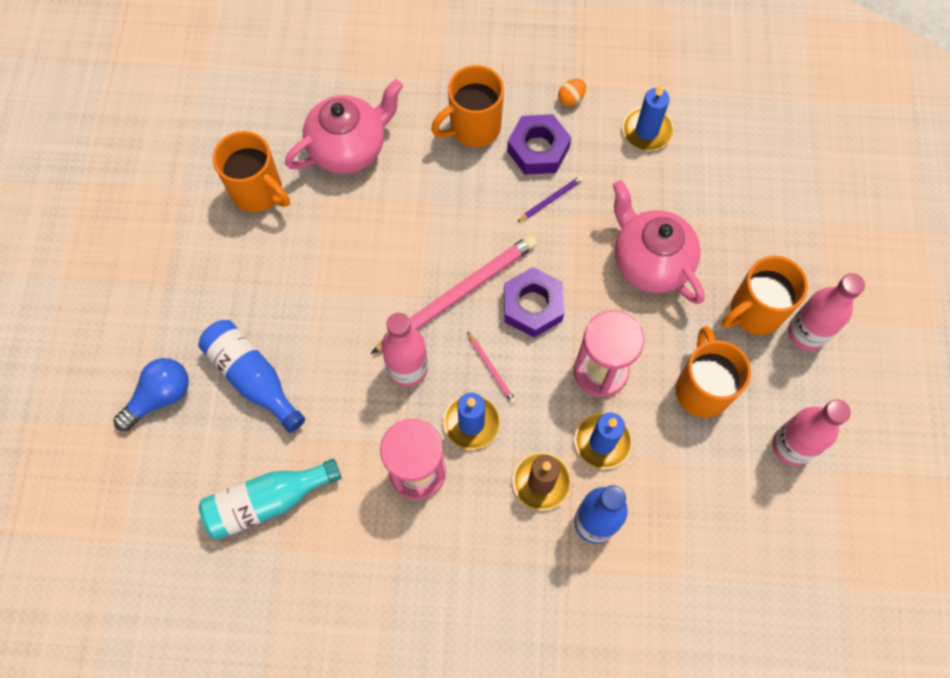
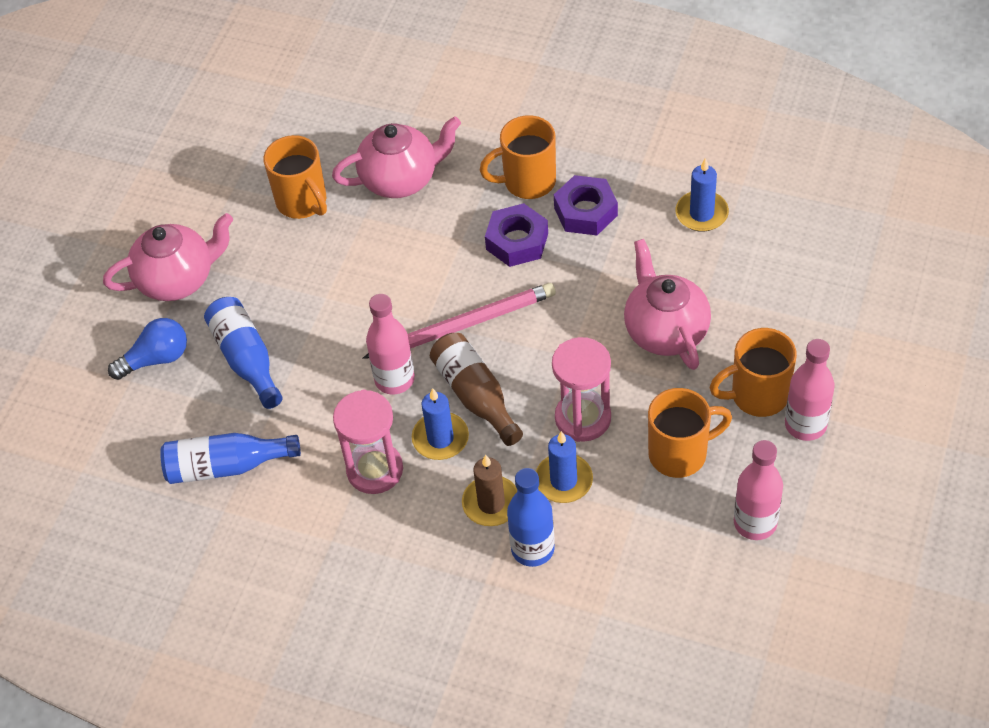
camera: 20 degrees right, 15 degrees down
(156, 303) = (177, 279): none -> pink teapot
(267, 501) = (226, 466): turquoise bottle -> blue bottle
(491, 369) = (475, 395): pink pencil -> brown bottle
(532, 306) = (534, 348): purple nut -> purple nut (517, 241)
(550, 199) = (583, 258): purple pencil -> none
(571, 99) = (634, 172): orange egg -> none
(702, 389) = (680, 453): orange mug -> orange mug turned 60 degrees clockwise

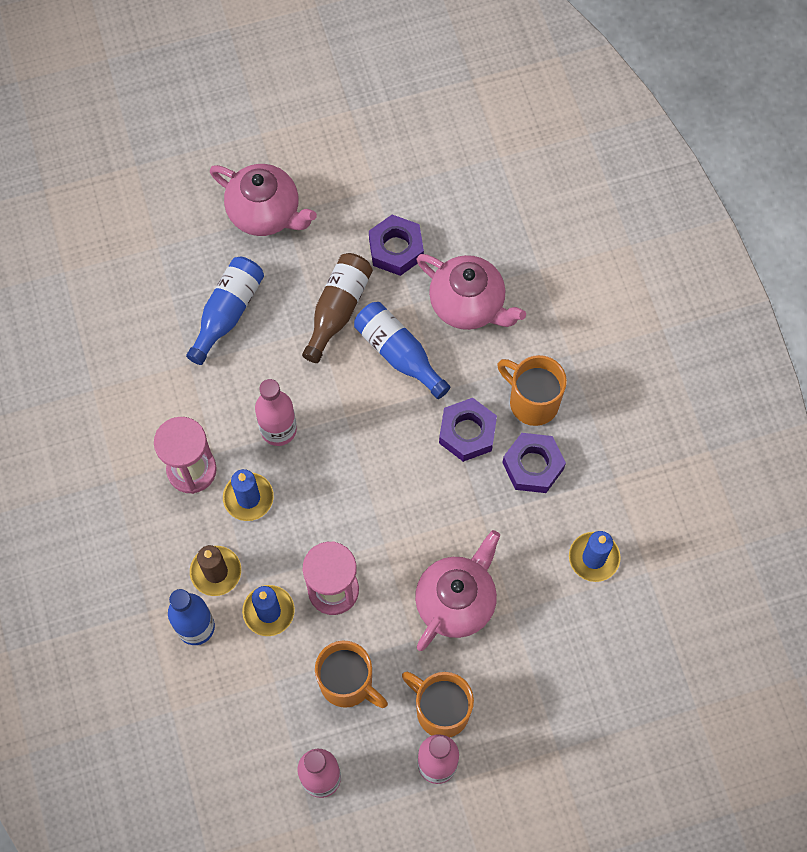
camera: 50 degrees right, 15 degrees up
(156, 359) = (187, 250): blue light bulb -> none
(226, 466) = (129, 365): blue bottle -> blue bottle (398, 353)
(303, 202) = (396, 249): orange mug -> purple nut
(464, 325) = (361, 446): pink pencil -> none
(475, 395) = (302, 498): brown bottle -> brown bottle (338, 309)

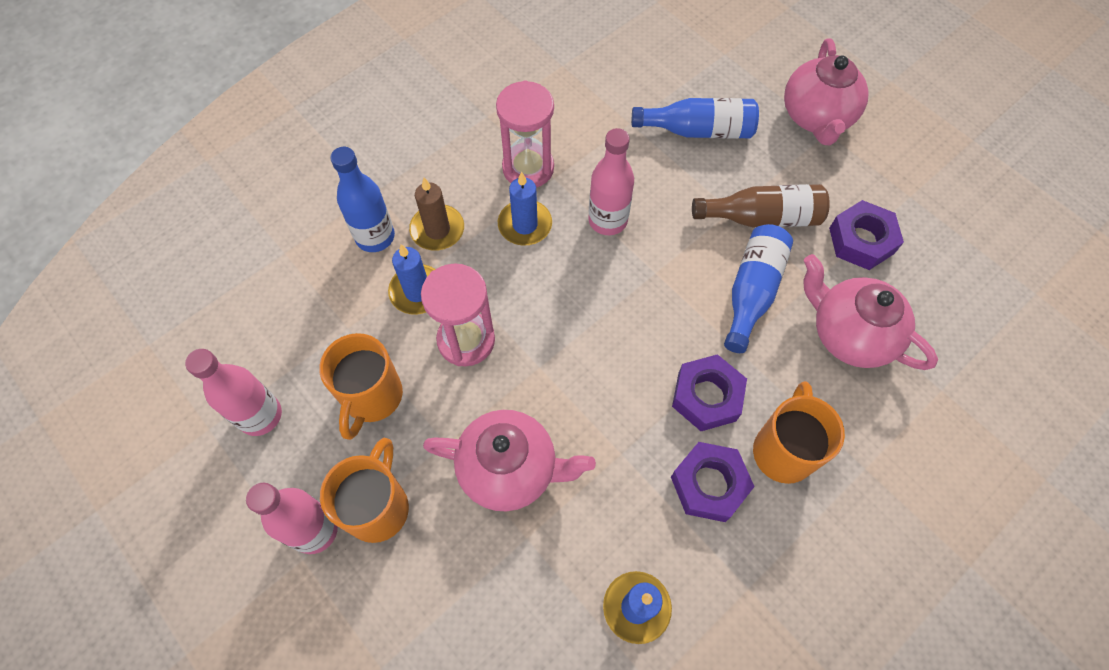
camera: 65 degrees right, 5 degrees down
(468, 304) = (850, 334): pink teapot -> pink teapot turned 120 degrees clockwise

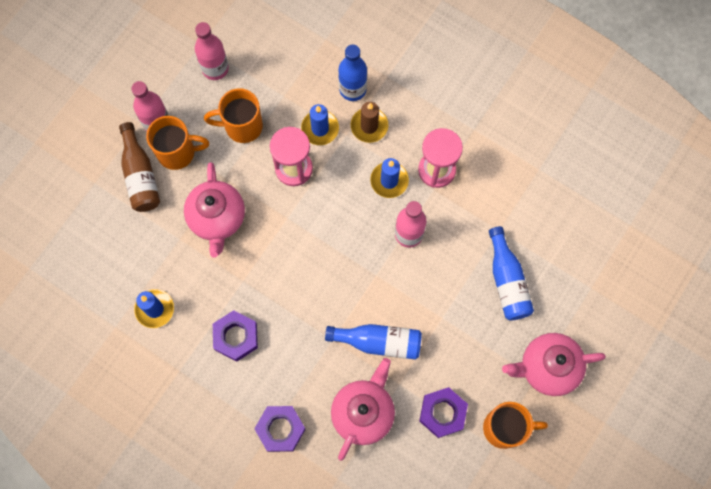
camera: 75 degrees right, 10 degrees up
(706, 396) = (293, 325): purple nut -> purple nut (280, 429)
(762, 217) = (442, 340): brown bottle -> brown bottle (140, 175)
(783, 450) = (269, 379): orange mug -> orange mug (505, 428)

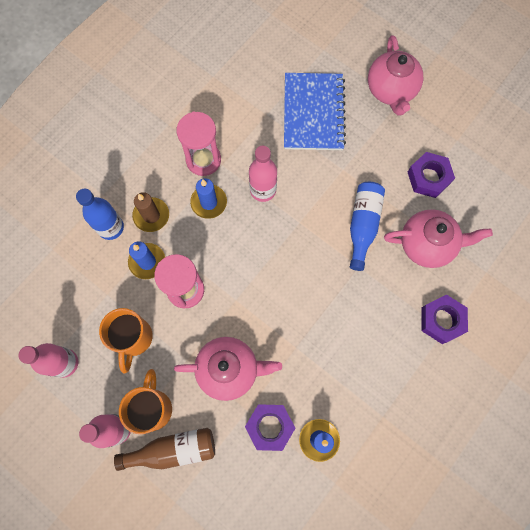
camera: 85 degrees left, 0 degrees up
(236, 337) = (352, 357): purple nut -> purple nut (270, 426)
(363, 412) = (427, 244): pink teapot -> pink teapot turned 150 degrees clockwise
(505, 428) = (442, 129): orange mug -> none
(507, 281) = (313, 113): blue bottle -> blue notebook

